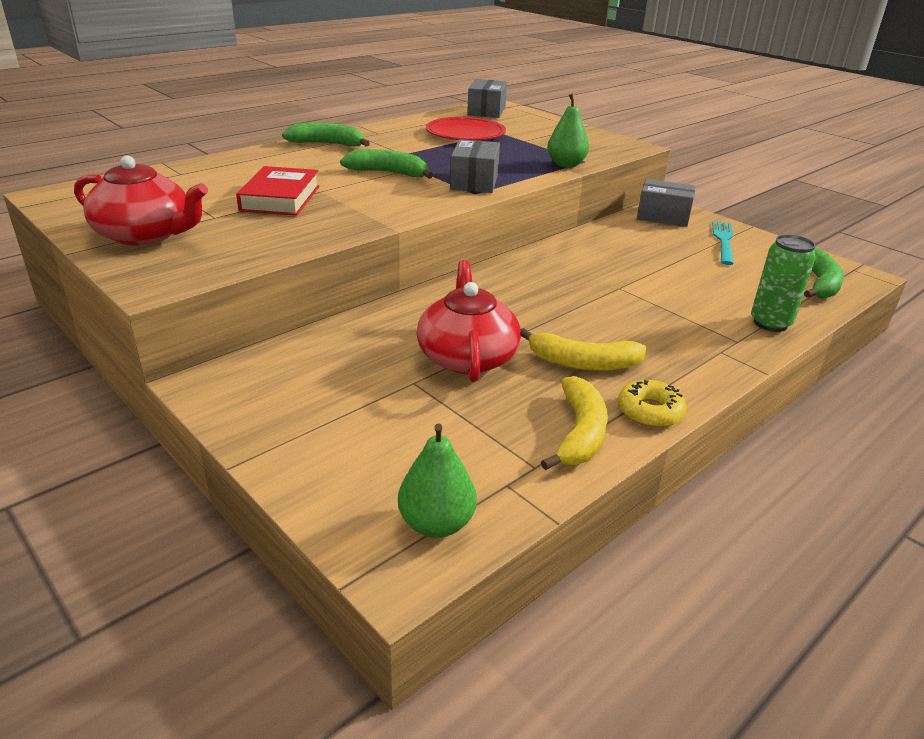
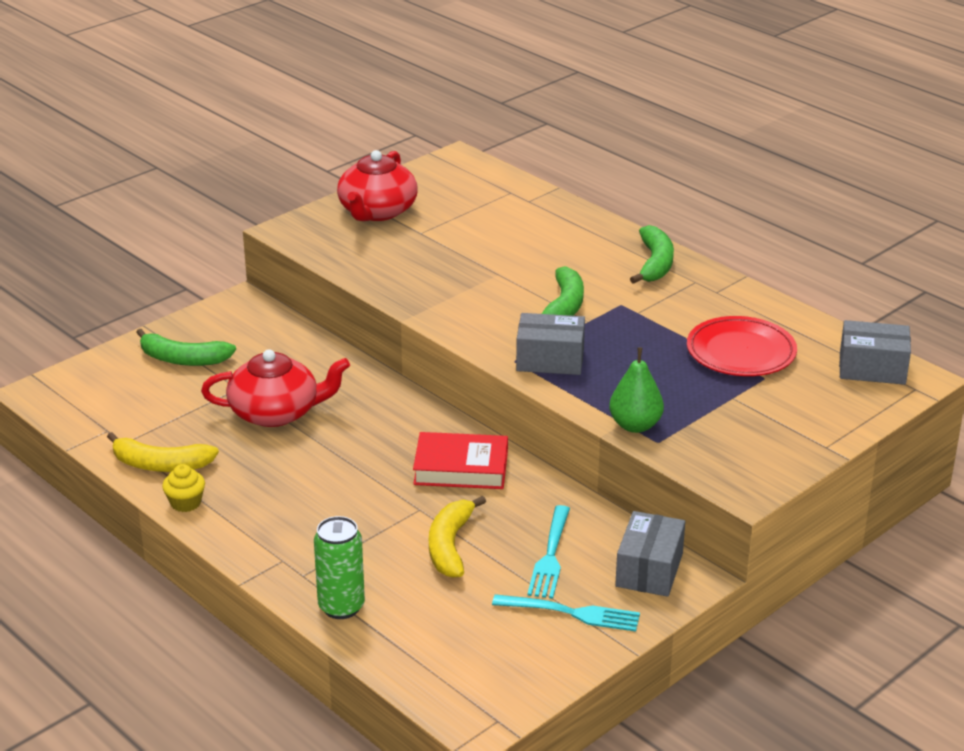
camera: 90 degrees right, 0 degrees up
(280, 198) = (472, 256): red book -> red book (461, 468)
(436, 524) = (75, 403): green pear -> none
(583, 363) = (263, 473): yellow banana -> yellow banana (450, 546)
(650, 411) = (185, 503): yellow donut -> yellow cupcake
(662, 244) = (550, 556): none -> turquoise fork
(819, 283) = (448, 674): green banana -> green banana (183, 359)

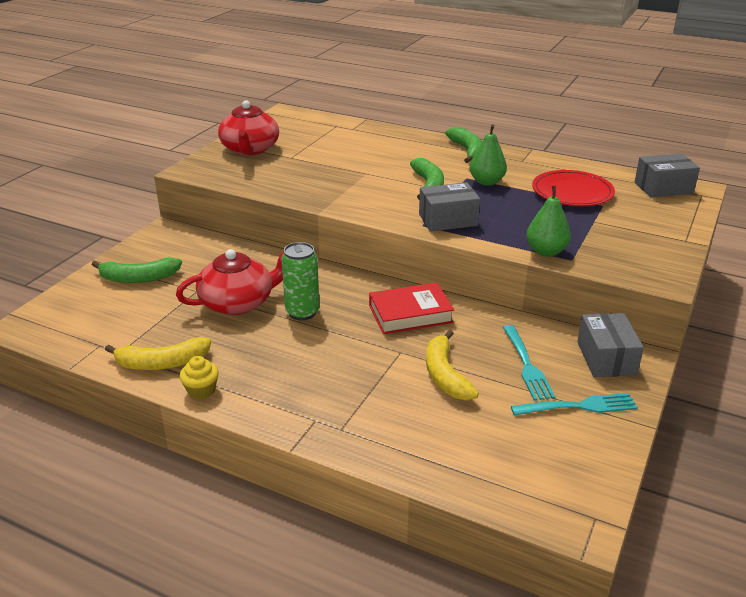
camera: 20 degrees left, 0 degrees up
(341, 607) = (392, 449): green can -> green can (302, 312)
(642, 315) = (486, 182): none -> green pear

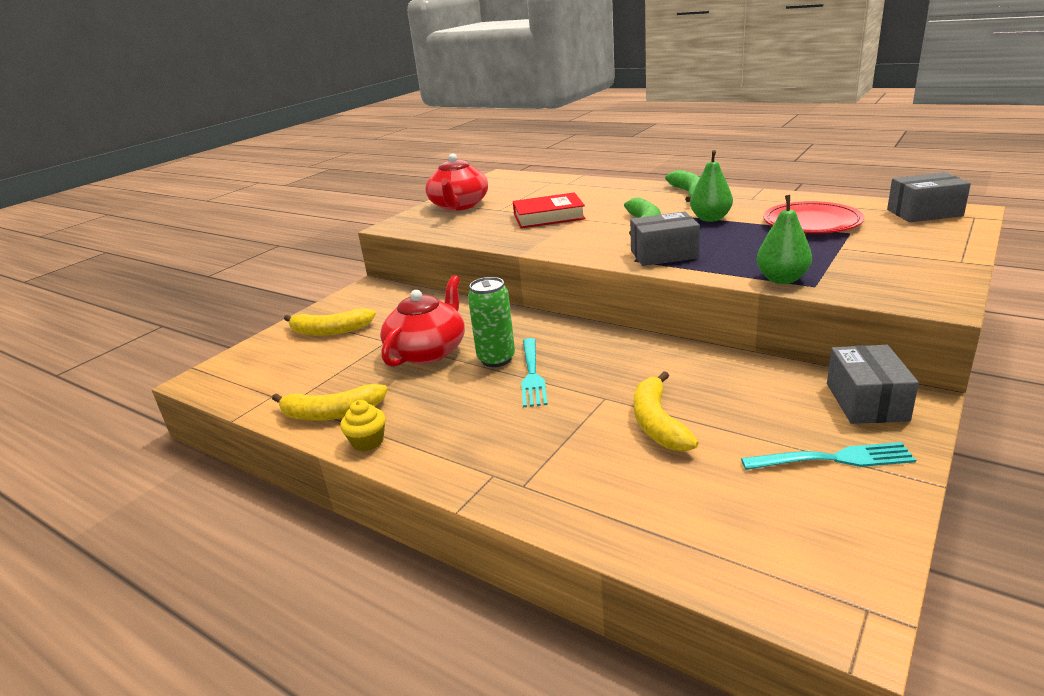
camera: 10 degrees right, 5 degrees down
(139, 278) = (330, 331): green banana -> yellow banana
(238, 302) = (428, 351): red teapot -> red teapot turned 45 degrees counterclockwise
(410, 314) = (619, 358): red book -> red book (548, 216)
(527, 365) = (762, 410): turquoise fork -> turquoise fork (532, 374)

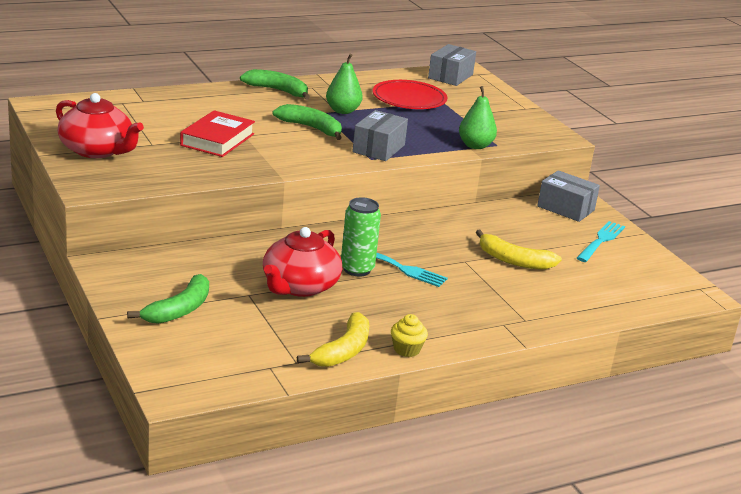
camera: 65 degrees left, 0 degrees up
(330, 331) = (179, 310): yellow banana -> green banana
(428, 351) = (299, 286): red teapot -> red teapot turned 120 degrees counterclockwise

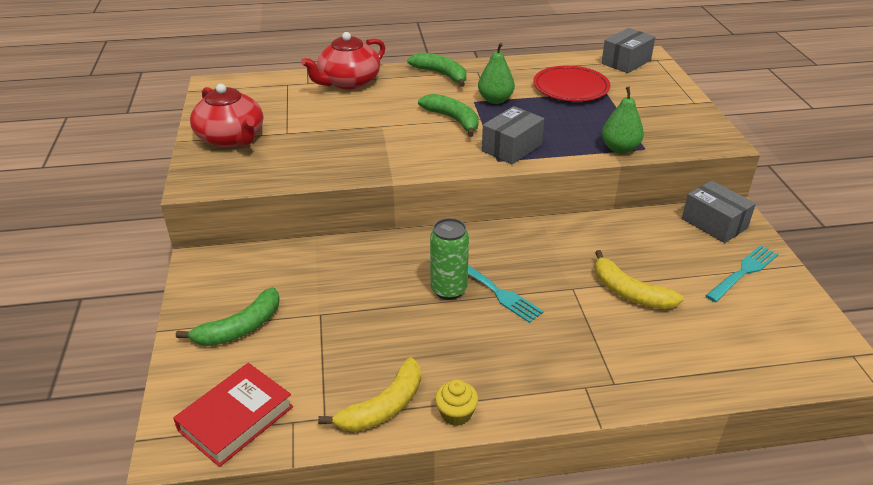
camera: 20 degrees right, 10 degrees up
(217, 140) = (352, 130): red book -> red book (236, 418)
(299, 286) = (378, 307): red teapot -> red teapot (348, 82)

